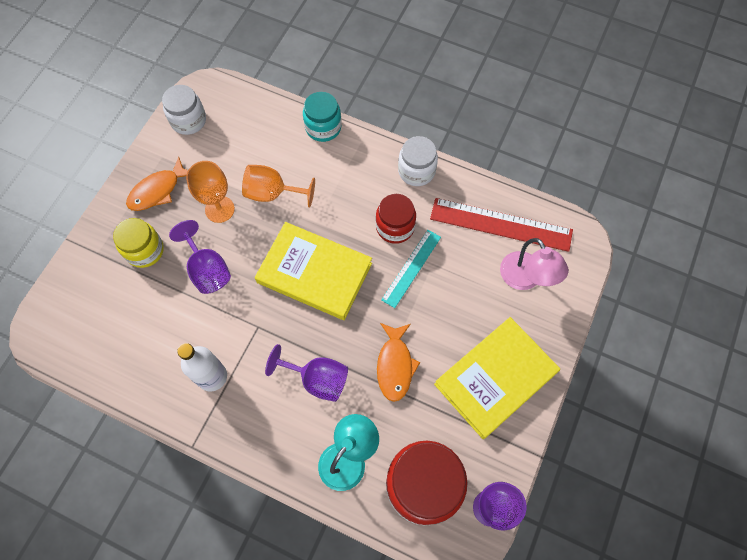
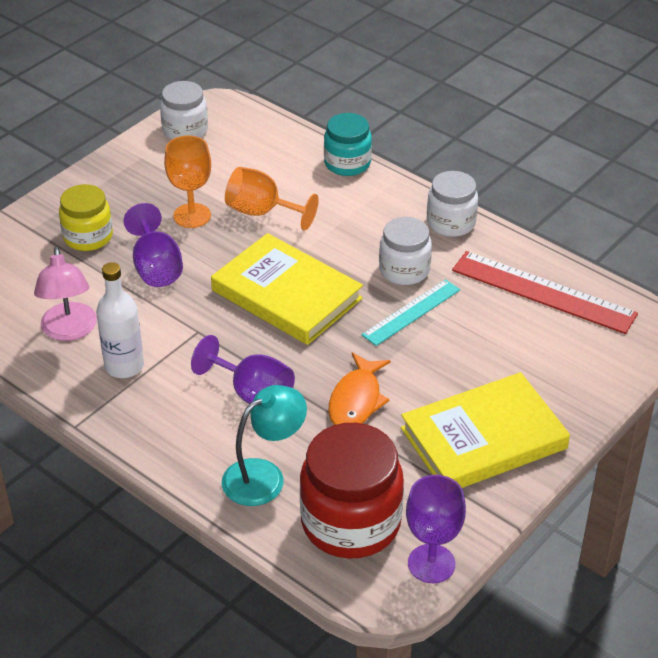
camera: 15 degrees right, 25 degrees down
(158, 190) = (124, 186): orange fish -> none
(395, 227) = (404, 270): red jar -> white jar
(525, 279) = (558, 350): pink lamp -> pink lamp (69, 331)

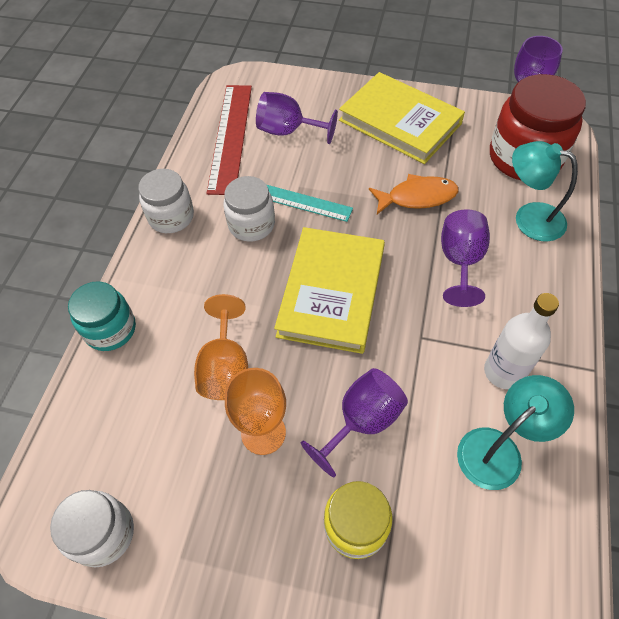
camera: 115 degrees left, 15 degrees up
(69, 331) = (499, 449): pink lamp -> turquoise lamp
(525, 339) = (288, 131): none -> purple goblet

